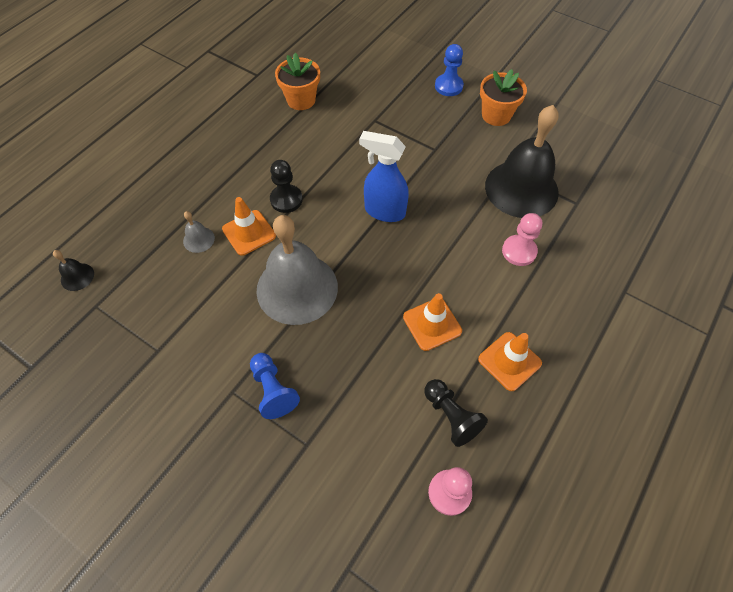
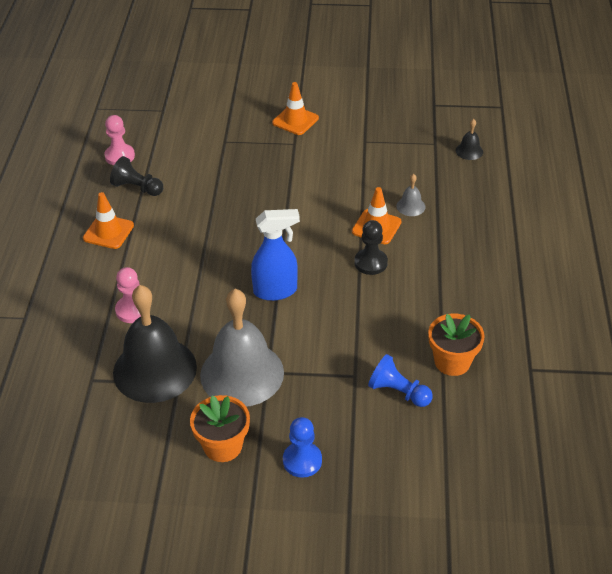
camera: 150 degrees right, 15 degrees down
(273, 390) = (268, 154): blue pawn -> blue pawn (398, 392)
(297, 288) = (302, 209): grey bell -> grey bell (242, 373)
(432, 324) = (180, 230): orange traffic cone -> orange traffic cone (295, 120)

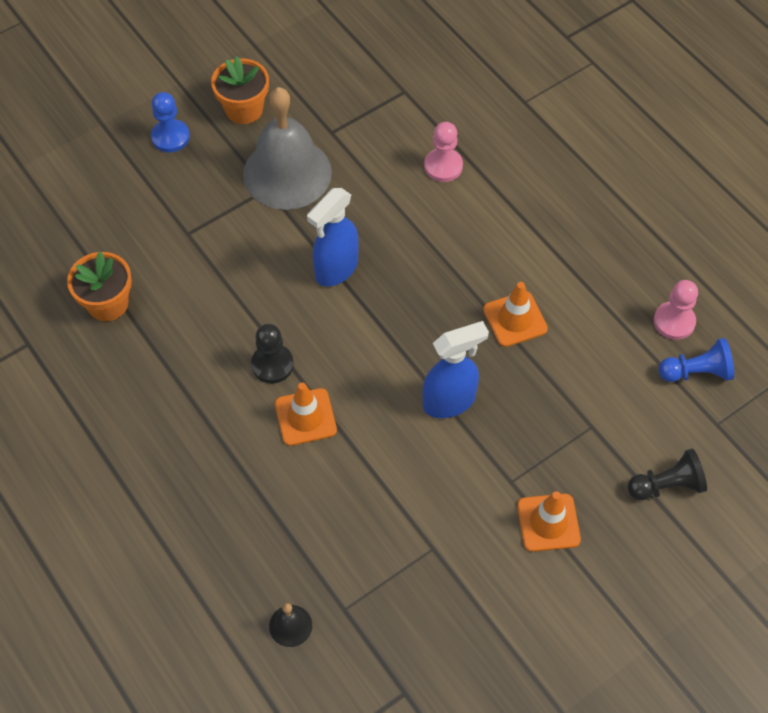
camera: 140 degrees right, 15 degrees up
(108, 232) = (564, 225): orange traffic cone -> orange traffic cone (515, 319)
(137, 188) = (603, 294): black pawn -> black pawn (667, 485)
(155, 369) = (363, 130): black bell -> none
(286, 189) = (449, 401): none -> blue spray bottle
(398, 392) = (136, 242): blue pawn -> blue pawn (696, 372)
(410, 206) = (292, 475): grey bell -> none

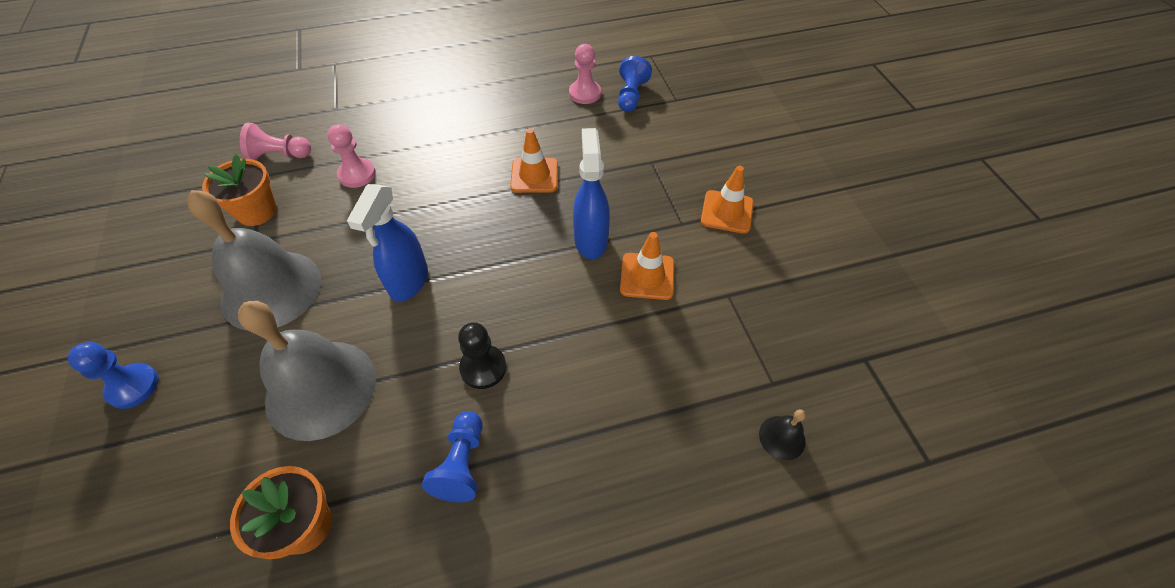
camera: 70 degrees left, 5 degrees down
(184, 384) = (462, 464): none -> blue pawn
(212, 258) = (321, 388): none -> grey bell
(244, 109) = (163, 305): orange flower pot -> orange flower pot (257, 211)
(305, 417) = (556, 355): orange traffic cone -> orange traffic cone (647, 276)
(336, 269) = (408, 282): blue spray bottle -> blue spray bottle turned 45 degrees clockwise
(438, 92) = (280, 155): none -> pink pawn
(667, 485) = (716, 138): black pawn -> none

